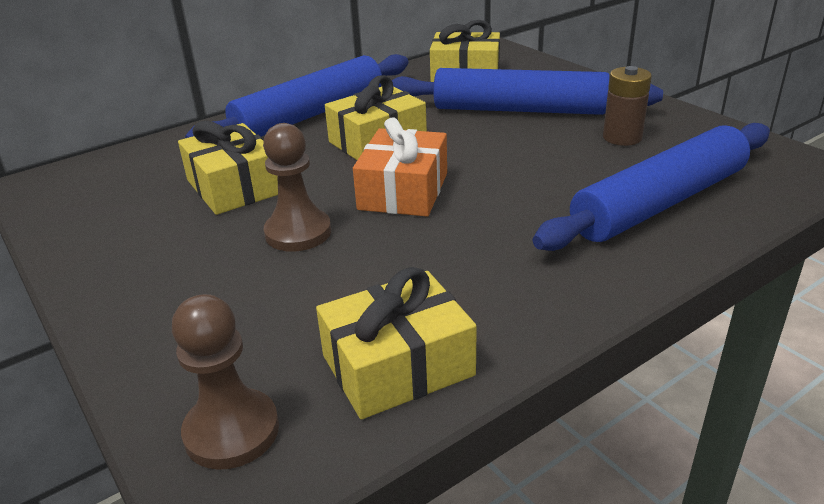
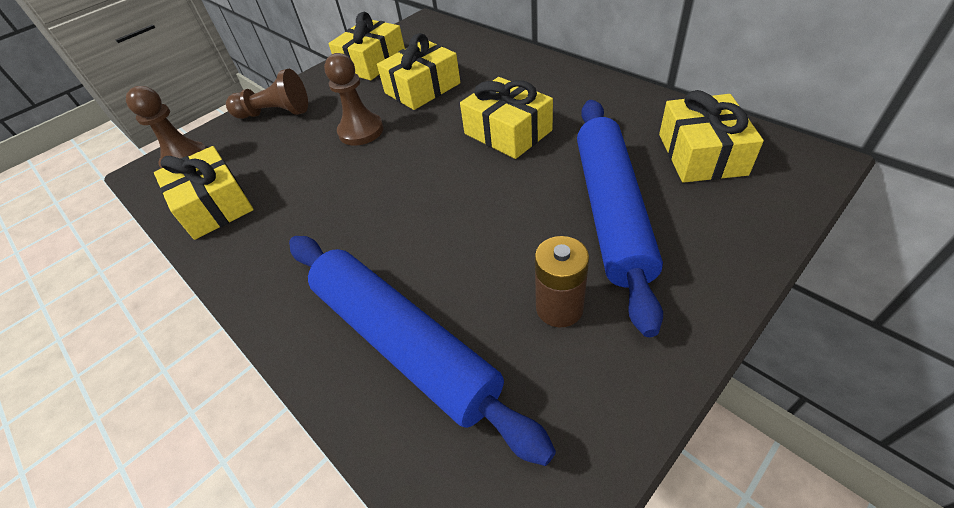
camera: 85 degrees right, 15 degrees up
(109, 227) = (372, 63): none -> yellow gift
(165, 322) = (275, 113): none -> brown pawn
(310, 115) = (551, 85): blue rolling pin -> none
(403, 191) = (420, 165): orange gift -> none

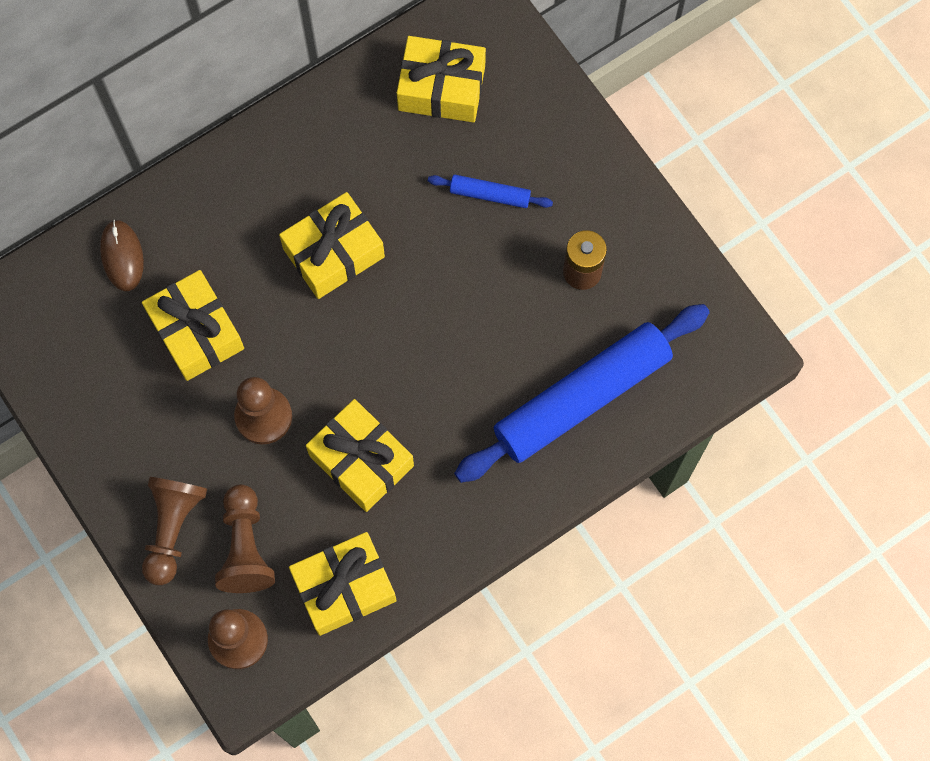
camera: 85 degrees left, 25 degrees up
(257, 147) = (245, 547): none -> brown pawn
(372, 63) = (93, 391): yellow gift -> yellow gift (361, 460)
(469, 50) = (122, 256): none -> brown mouse
(612, 211) = (490, 194): blue rolling pin -> blue rolling pin, size x0.43

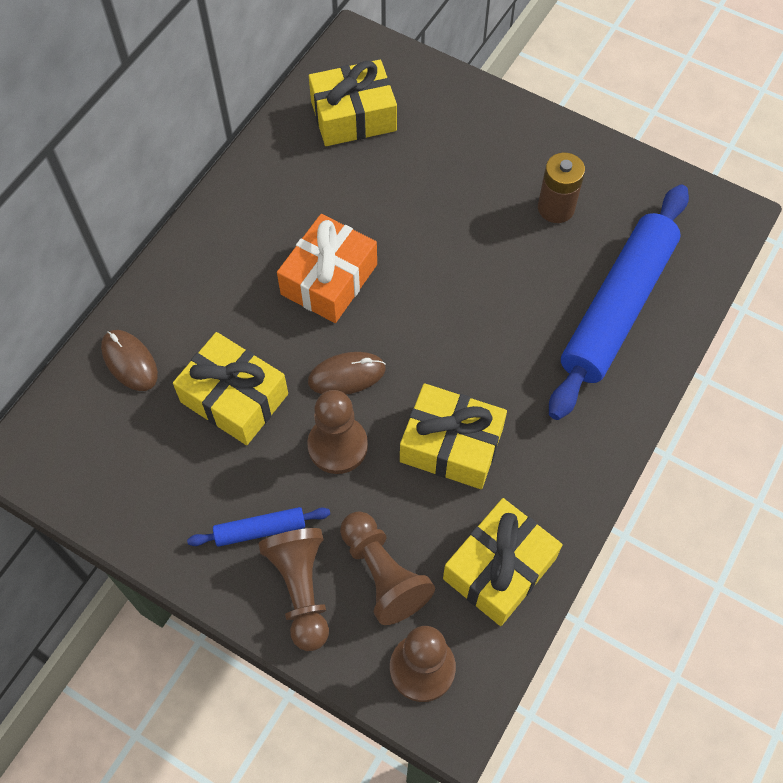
camera: 25 degrees left, 10 degrees down
(303, 354) = (346, 375): none -> brown mouse
(334, 253) = (329, 279): yellow gift -> orange gift
(490, 194) = (441, 180): blue rolling pin -> blue rolling pin (260, 530)

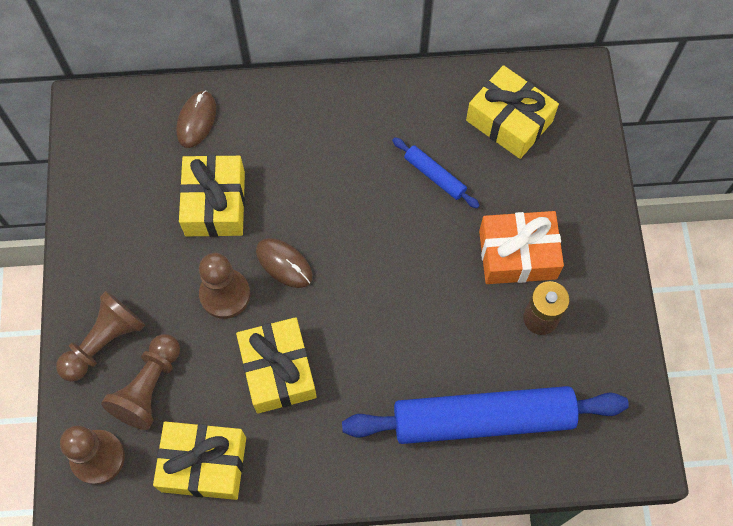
camera: 55 degrees right, 5 degrees up
(260, 530) = (130, 287): blue rolling pin -> blue rolling pin (435, 176)
(329, 279) = (353, 200): orange gift -> orange gift (517, 254)

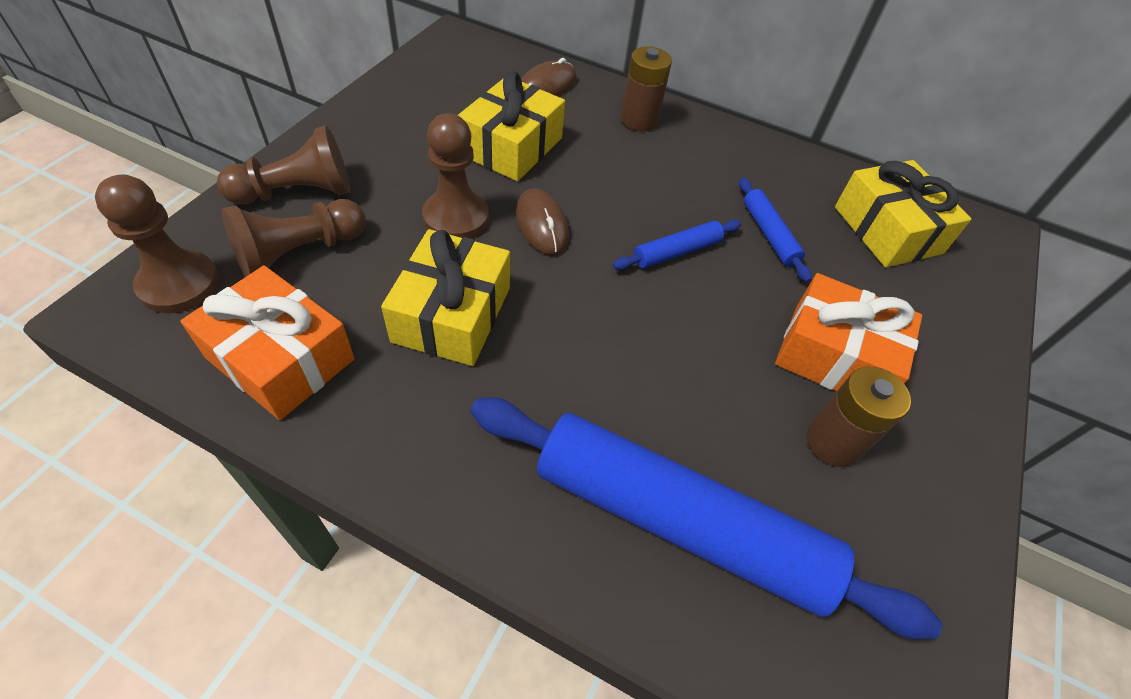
camera: 25 degrees right, 15 degrees down
(204, 464) = (280, 358): yellow gift -> orange gift
(287, 115) = (639, 120): none -> brown battery
(384, 231) = (676, 252): none -> blue rolling pin

